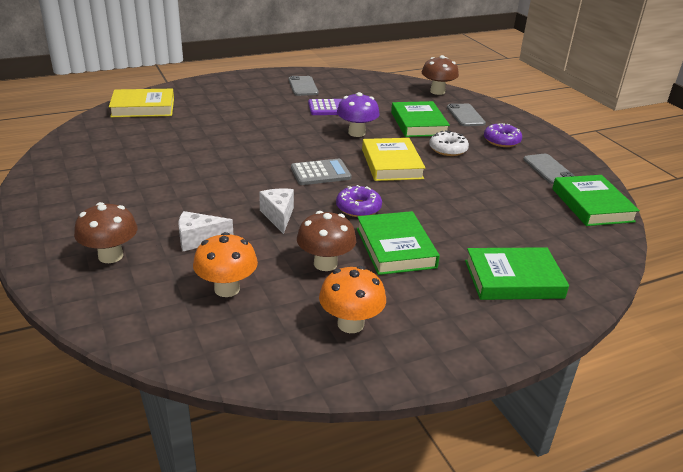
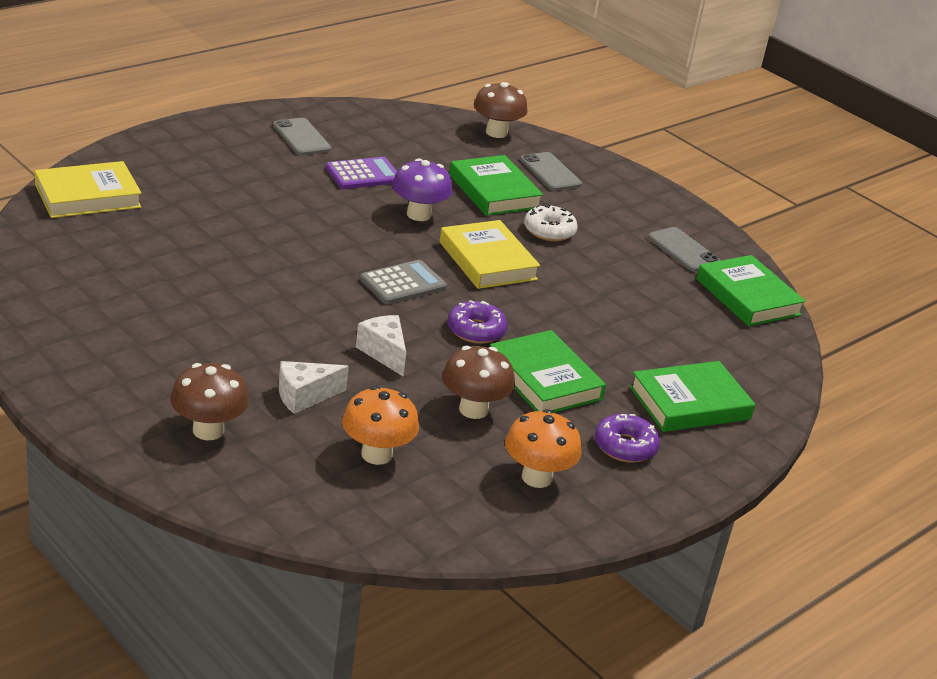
camera: 20 degrees left, 0 degrees up
(501, 141) = (612, 211): purple donut -> purple donut (625, 446)

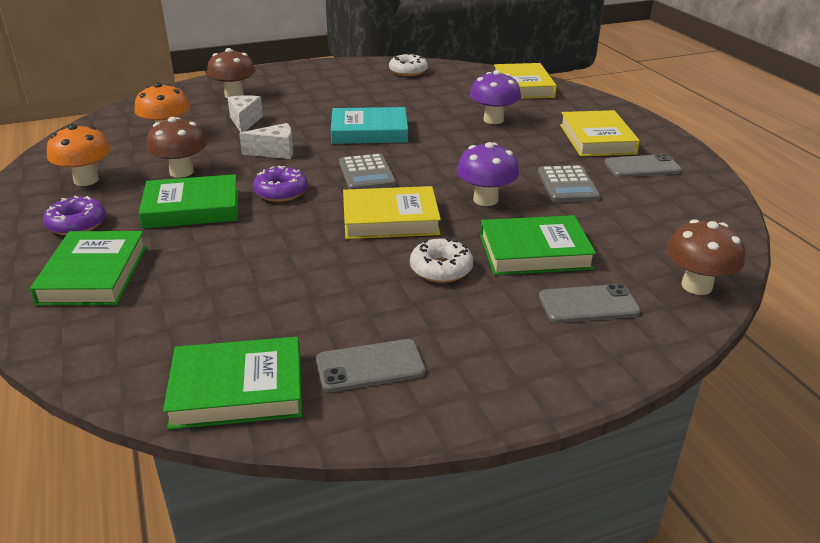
camera: 115 degrees right, 0 degrees up
(48, 286) = (408, 71): none -> white donut
(215, 214) = (493, 120): none -> purple mushroom
(243, 155) = (597, 139): none -> yellow book
(290, 294) = (369, 131): none -> turquoise book
(363, 174) = (567, 185): purple calculator -> grey calculator

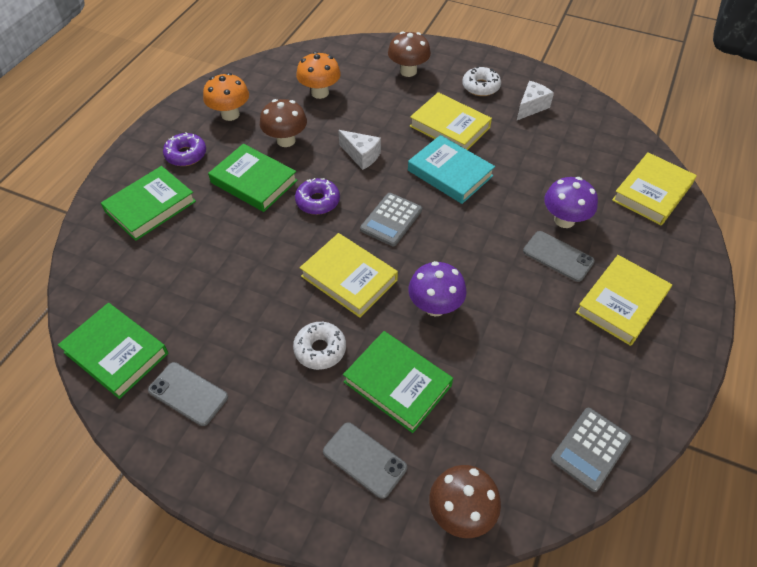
camera: 45 degrees right, 20 degrees up
(245, 122) = (380, 108): white cheese -> white cheese (531, 107)
(325, 110) = (450, 127): none -> yellow book
(408, 71) = (575, 113): white donut -> white donut (480, 87)
(567, 185) = (517, 337): grey calculator -> grey calculator (590, 449)
(642, 167) = (611, 363): grey phone -> grey phone (558, 256)

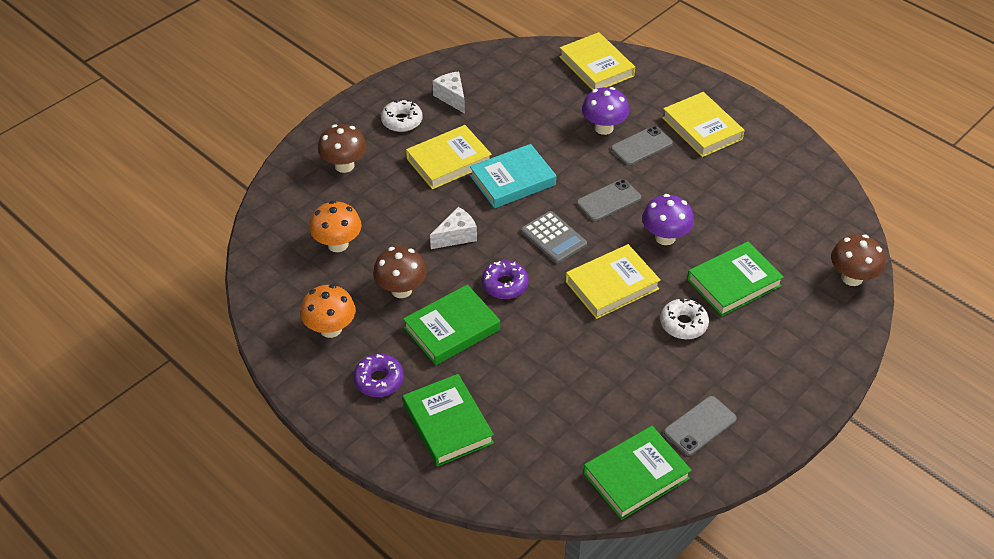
camera: 70 degrees left, 5 degrees down
(364, 459) = (796, 321): grey phone -> grey phone (608, 200)
(590, 449) = (821, 193): grey calculator -> none

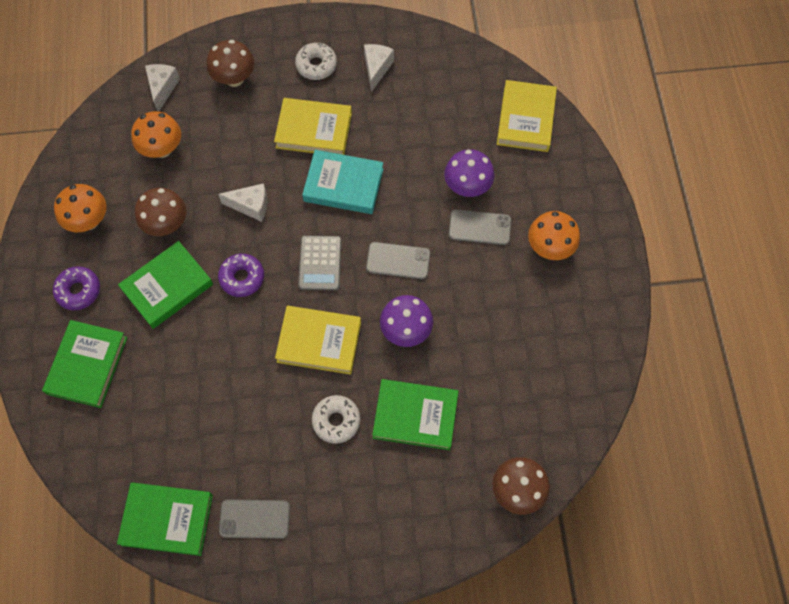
camera: 40 degrees right, 20 degrees up
(290, 206) = (162, 88): none -> white cheese
(452, 329) = (167, 287): green book -> green book turned 45 degrees counterclockwise
(702, 128) = (549, 247): yellow book -> orange mushroom

